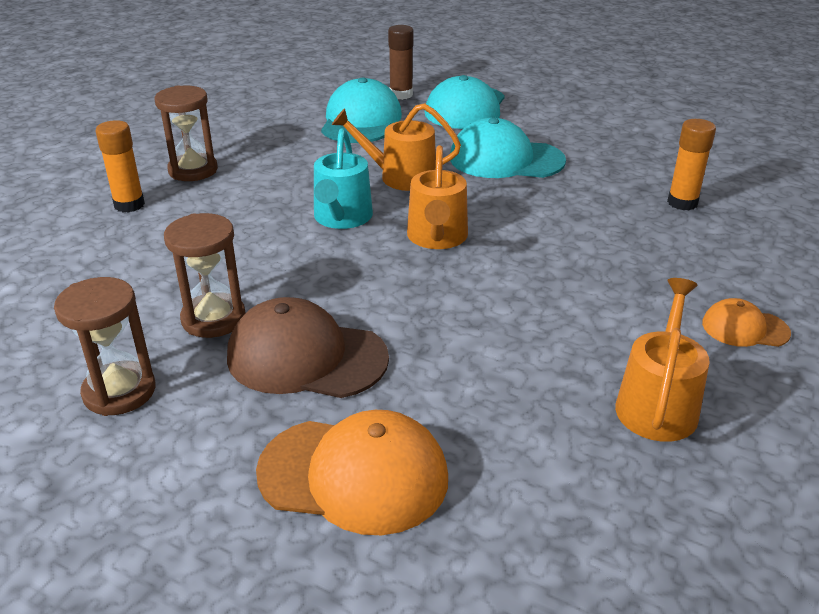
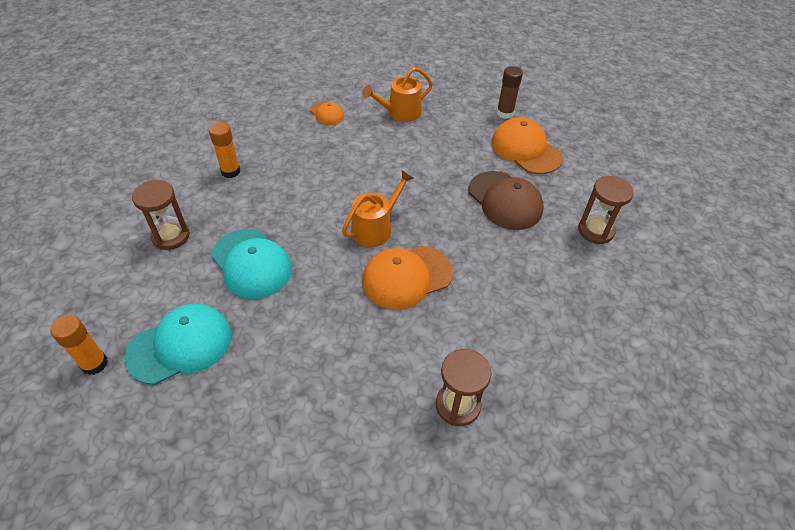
camera: 140 degrees left, 15 degrees up
(129, 205) = (529, 387): orange glue stick -> orange glue stick (94, 364)
(213, 319) = (532, 246): brown hourglass -> brown hourglass (170, 236)
(342, 218) = (406, 277): turquoise watering can -> orange cap
(361, 121) = (273, 388): turquoise cap -> none
(401, 95) = (191, 409): brown glue stick -> brown glue stick (505, 113)
(401, 177) = (332, 292): orange watering can -> none

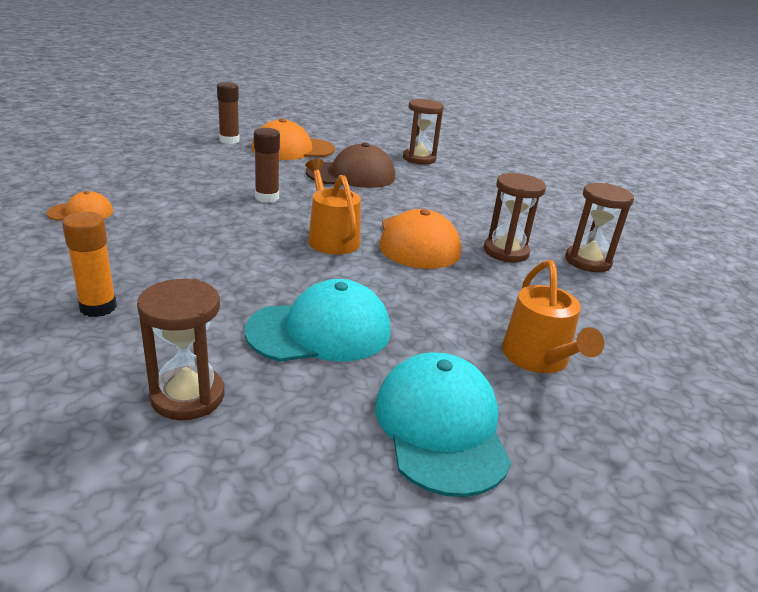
camera: 70 degrees left, 20 degrees down
(94, 364) = (438, 544): orange glue stick -> none
(400, 113) = (152, 177): orange watering can -> orange watering can (538, 358)
(415, 174) = (267, 198): none -> brown glue stick
(431, 338) = (506, 252): none -> brown hourglass

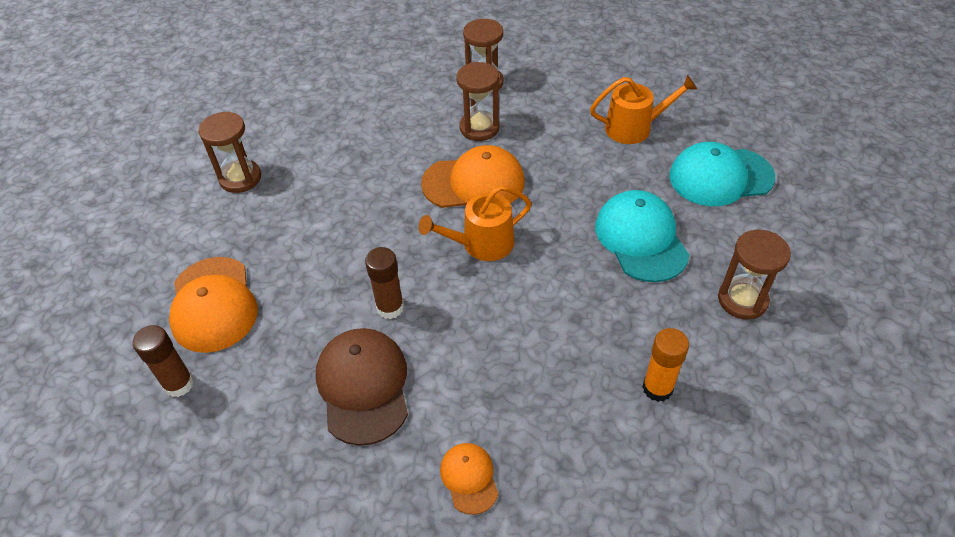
camera: 85 degrees left, 20 degrees up
(351, 175) = (305, 238): brown cap -> brown cap (363, 386)

